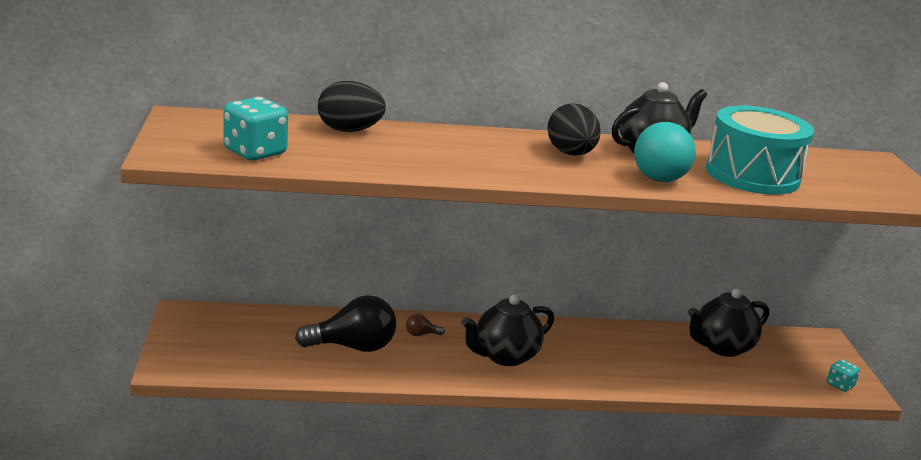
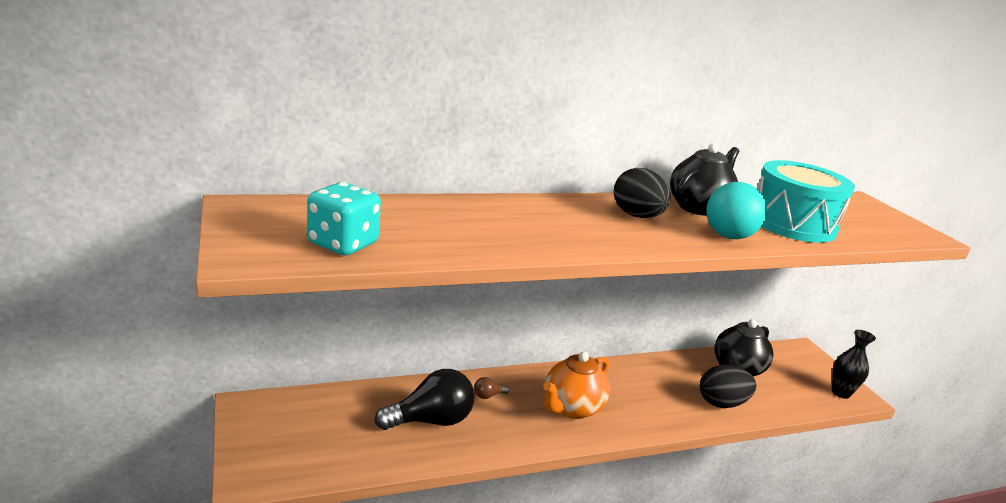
camera: 15 degrees left, 0 degrees up
(349, 130) = (424, 208): black egg -> black egg (721, 403)
(504, 356) = (571, 408): black teapot -> orange teapot
(840, 385) = (840, 393): turquoise dice -> black vase

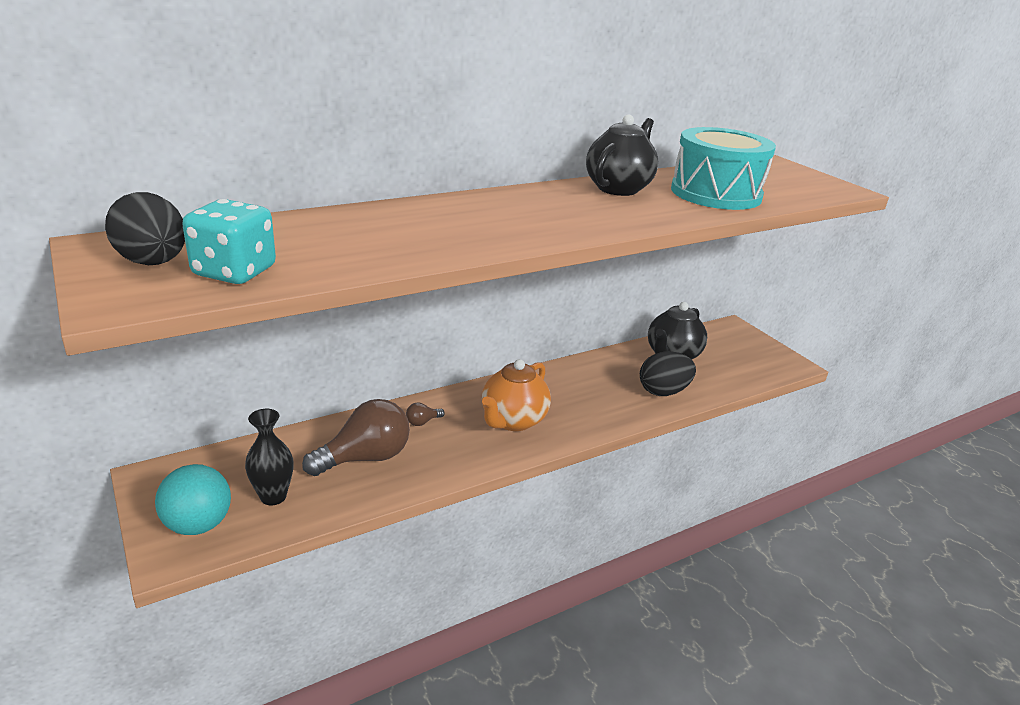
camera: 10 degrees left, 5 degrees up
(431, 421) = (365, 458): black light bulb -> brown light bulb
(637, 216) = (557, 204): black egg -> black egg (153, 263)
(728, 236) = (655, 213): turquoise ball -> turquoise ball (198, 525)
(840, 393) = (775, 363): black vase -> black vase (273, 496)

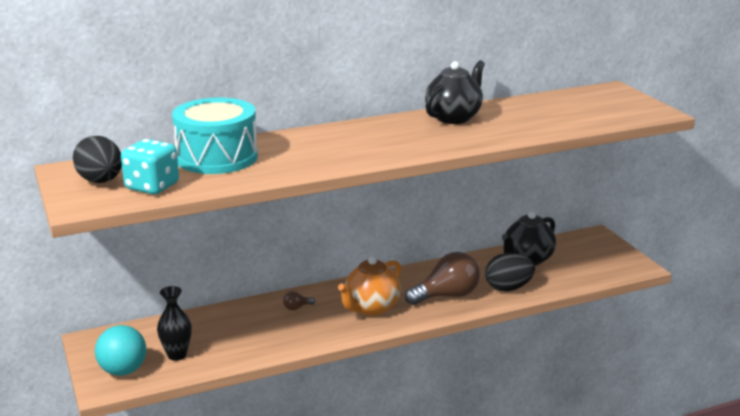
camera: 10 degrees right, 5 degrees down
(365, 458) = (248, 332): brown light bulb -> brown light bulb (447, 296)
(716, 193) = (535, 120): turquoise drum -> turquoise drum (217, 157)

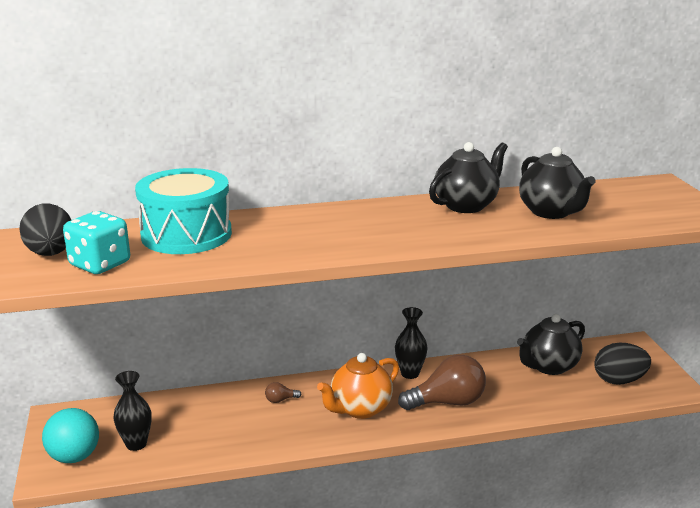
camera: 10 degrees right, 0 degrees up
(407, 276) = (410, 373): none -> black vase
(508, 288) = (519, 400): black egg -> black egg (619, 380)
(527, 118) = (551, 212): none -> black teapot

